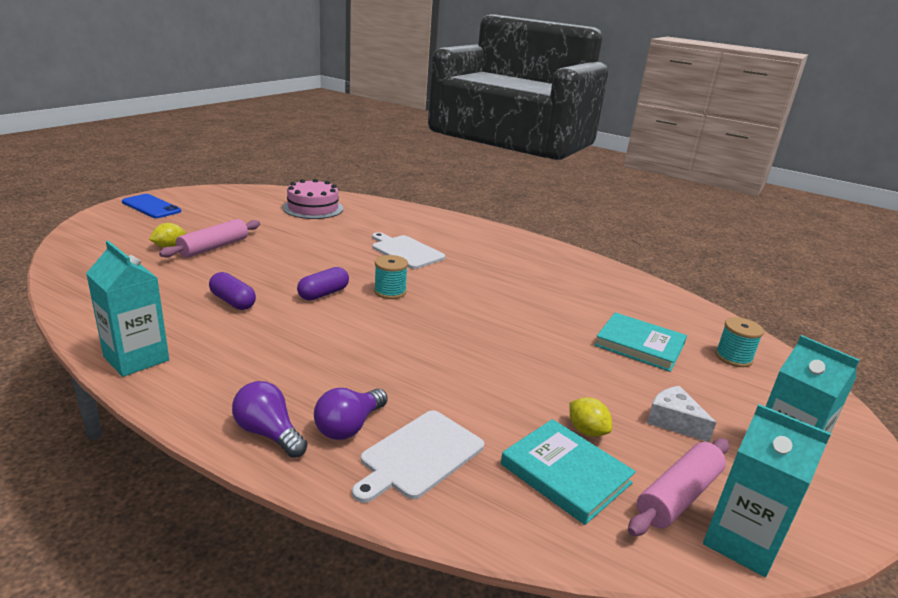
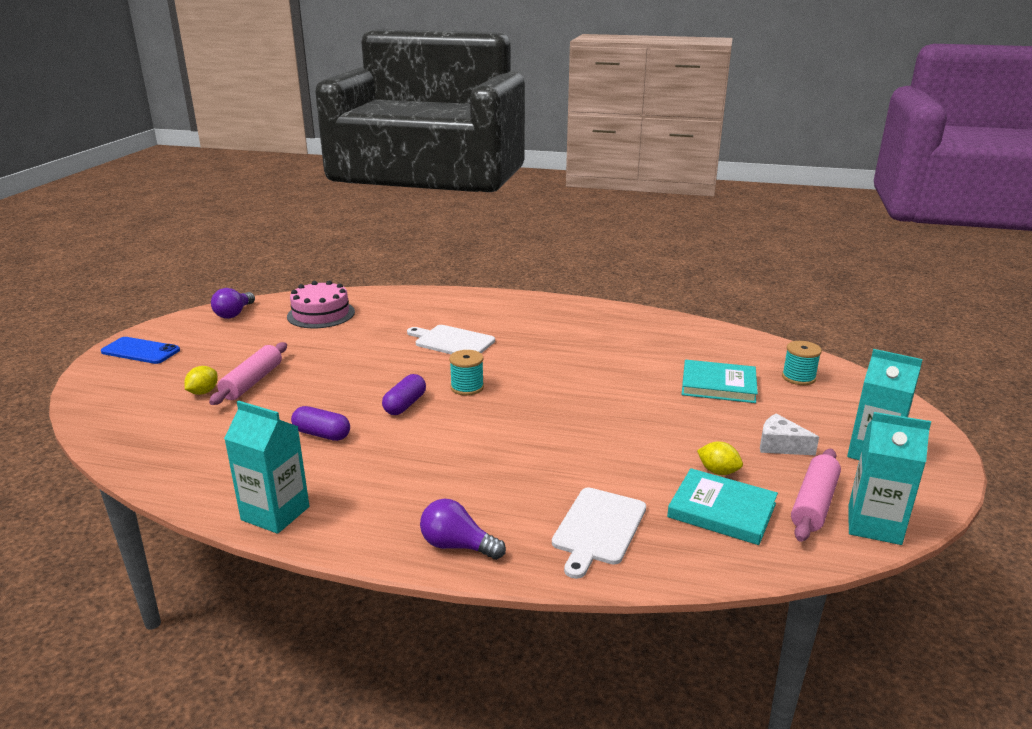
camera: 15 degrees left, 0 degrees up
(349, 426) = (522, 521): purple light bulb -> purple light bulb (234, 313)

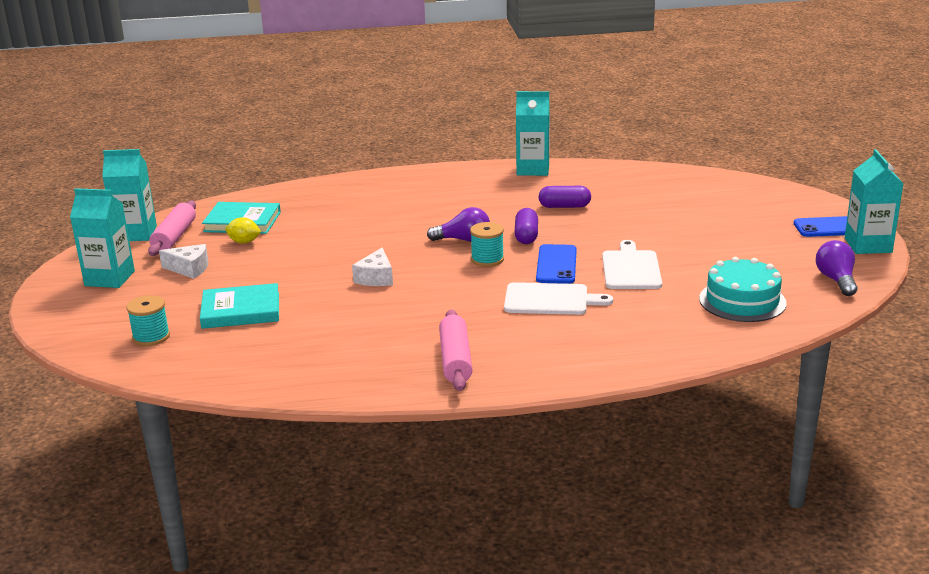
camera: 160 degrees right, 0 degrees up
(154, 331) = (868, 245): none -> turquoise carton
(203, 392) = (706, 211): yellow lemon -> none
(252, 382) = (682, 226): pink rolling pin -> pink rolling pin (455, 360)
(321, 314) = (742, 301): pink cake -> turquoise cake
(413, 369) = (556, 265): none -> blue phone
(457, 546) = (407, 178): purple light bulb -> purple light bulb (463, 240)
(583, 391) = (376, 278): none -> white cheese
(598, 528) = (324, 199): white cutting board -> white cutting board (631, 268)

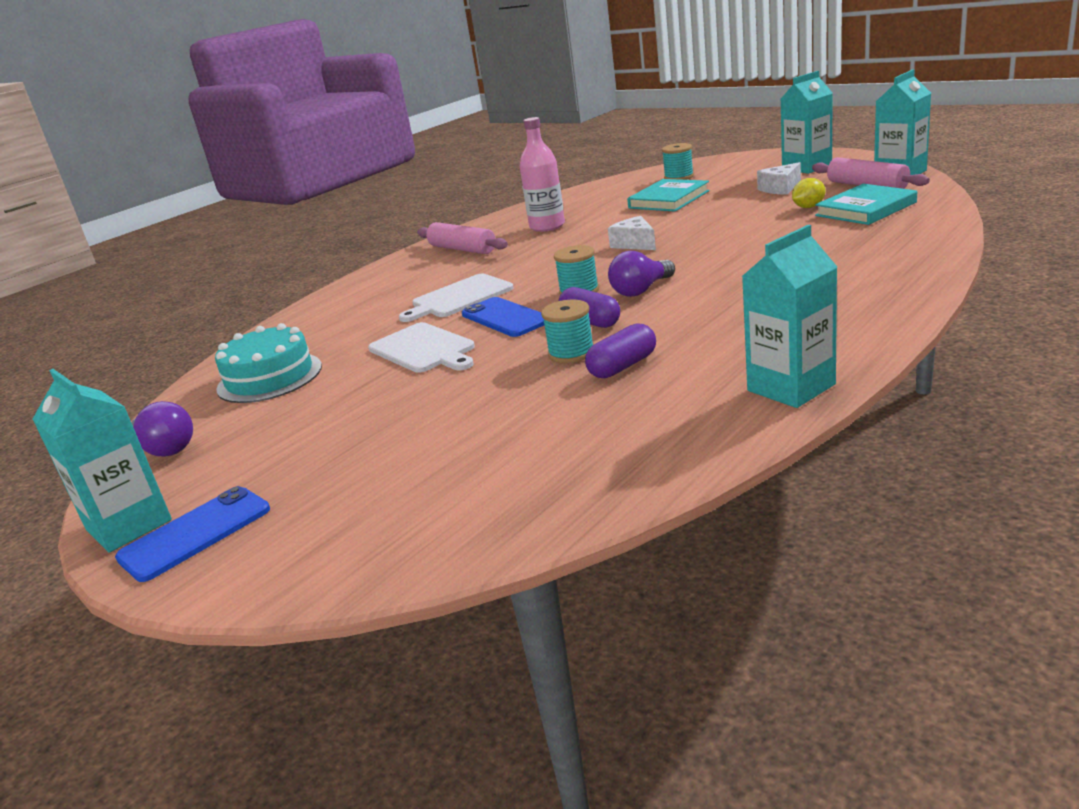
camera: 140 degrees right, 0 degrees up
(358, 343) = (547, 226): none -> pink bottle
(570, 224) = (571, 353): none -> turquoise spool

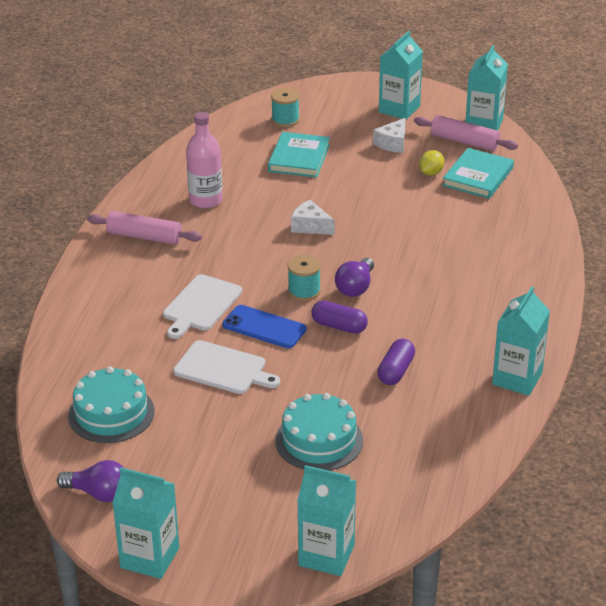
camera: 30 degrees left, 10 degrees up
(195, 533) = (209, 553): blue phone -> none
(329, 565) = (326, 555): none -> turquoise carton
(459, 427) = (319, 440): none -> turquoise cake
(571, 353) = (348, 361): turquoise spool -> none

